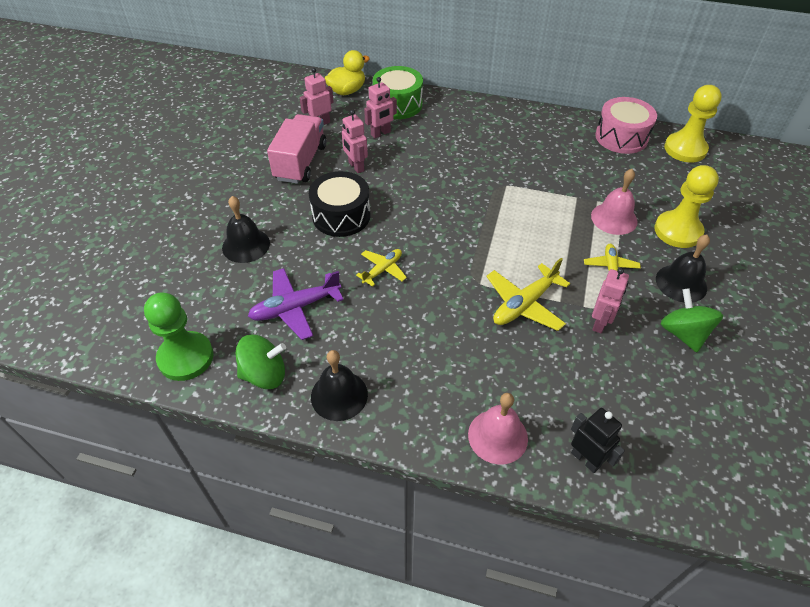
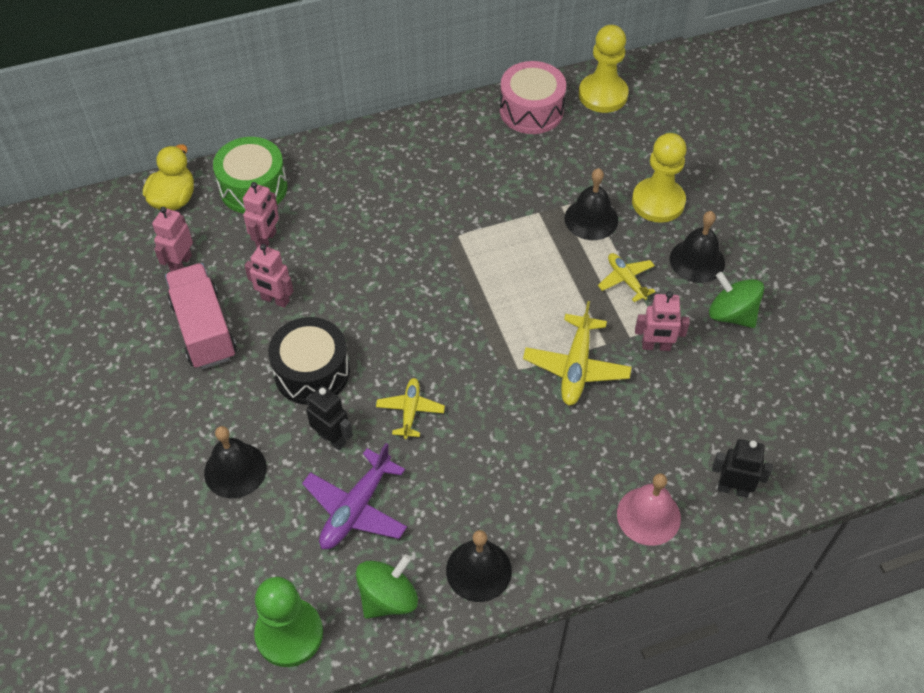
camera: 35 degrees left, 5 degrees up
(318, 259) = (332, 438): none -> black robot
(600, 323) = (656, 346): pink robot -> pink robot turned 105 degrees clockwise
(614, 218) = (591, 219): pink bell -> black bell

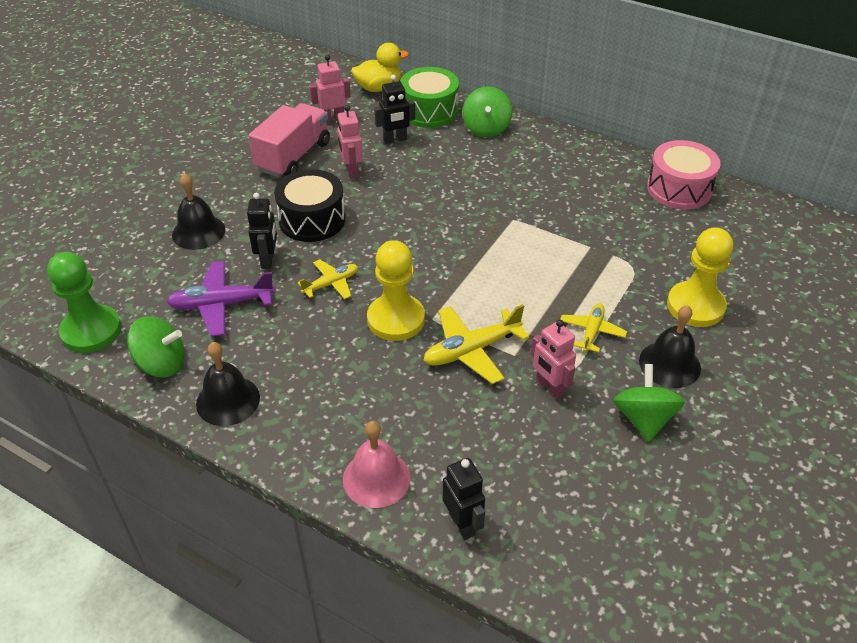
camera: 50 degrees right, 10 degrees down
(266, 240) = (395, 140): pink robot -> black robot
(324, 168) = (486, 128): none -> green spinning top
(591, 219) = (623, 278): black bell -> none
(603, 95) = (753, 215): yellow pawn -> yellow pawn (396, 319)

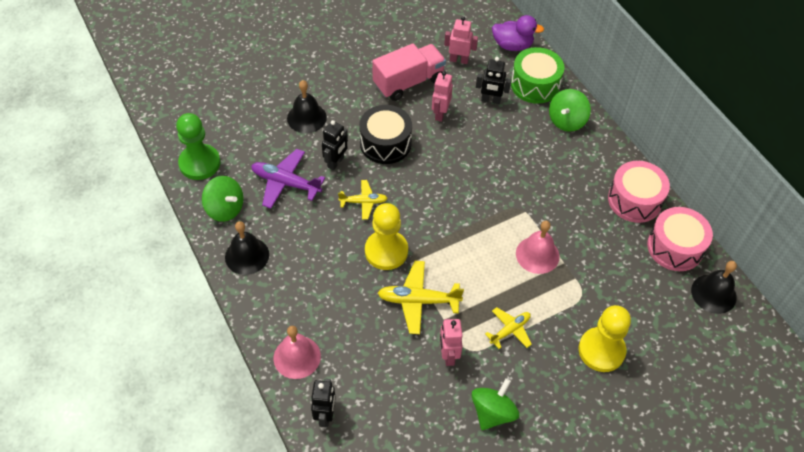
camera: 30 degrees right, 10 degrees up
(378, 88) = (512, 45): yellow duck -> purple duck
(558, 251) = (537, 255): none -> pink bell
(608, 166) = (634, 200): none -> pink drum
(669, 364) = (544, 384): black bell -> black bell (713, 293)

